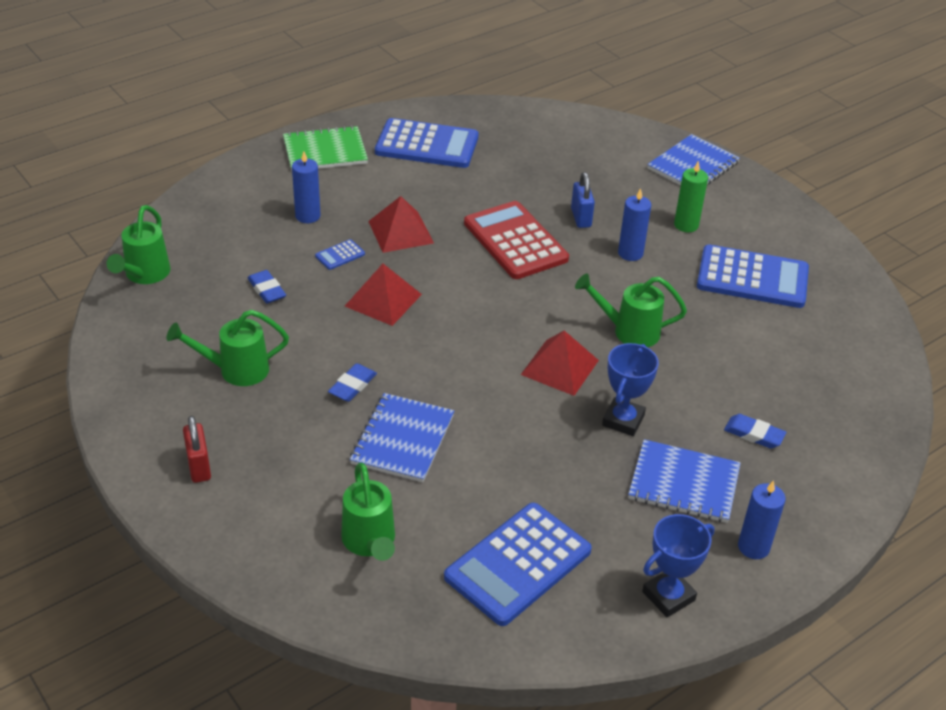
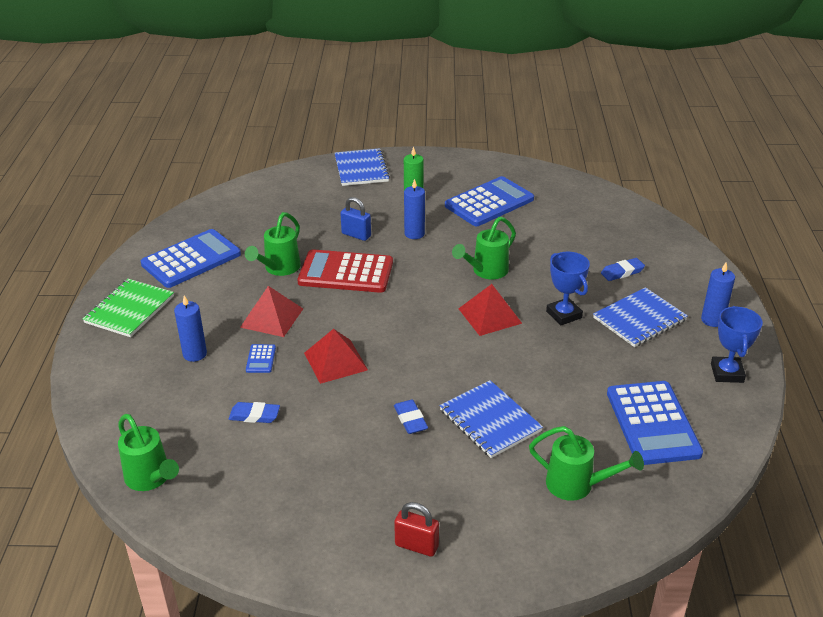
camera: 50 degrees left, 5 degrees down
(236, 370) = (328, 475): green watering can -> green watering can (279, 268)

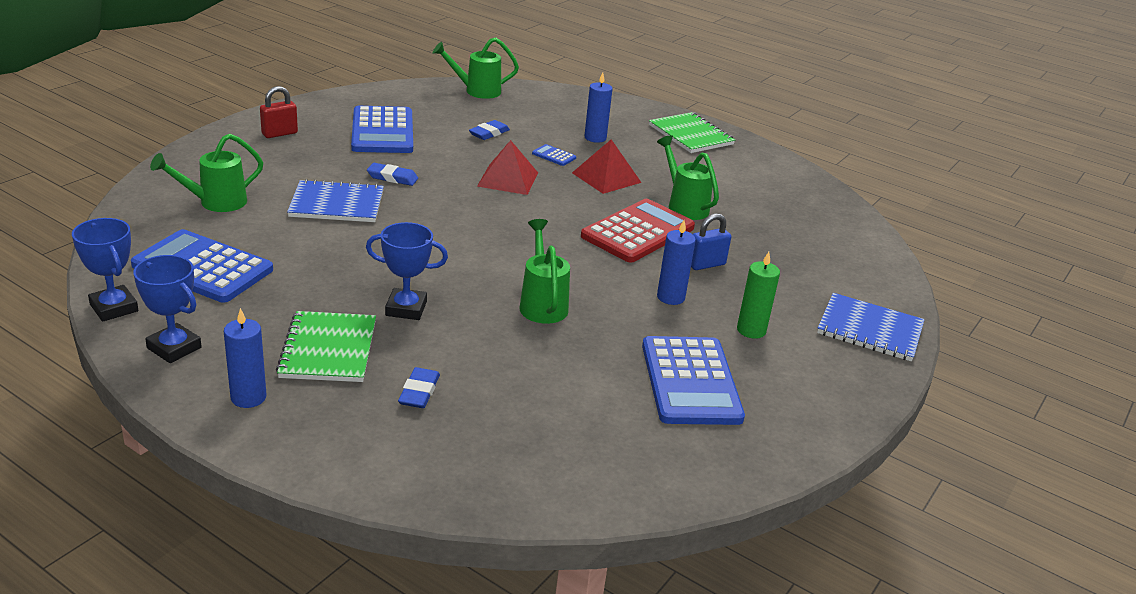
camera: 120 degrees right, 5 degrees down
(191, 259) = (746, 177): blue calculator -> blue calculator (382, 131)
(490, 316) = (466, 269): red pyramid -> none
(639, 319) = (328, 349): blue notebook -> green notebook
(741, 426) = (114, 308): none -> blue trophy

